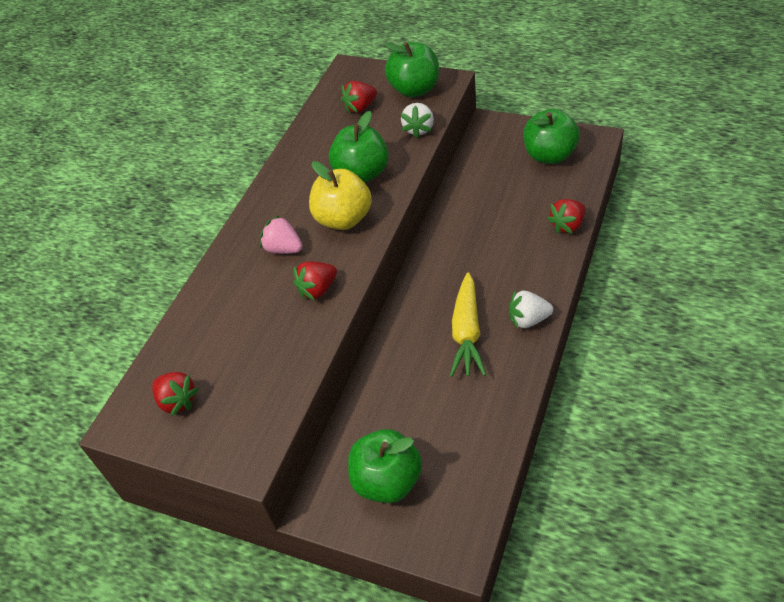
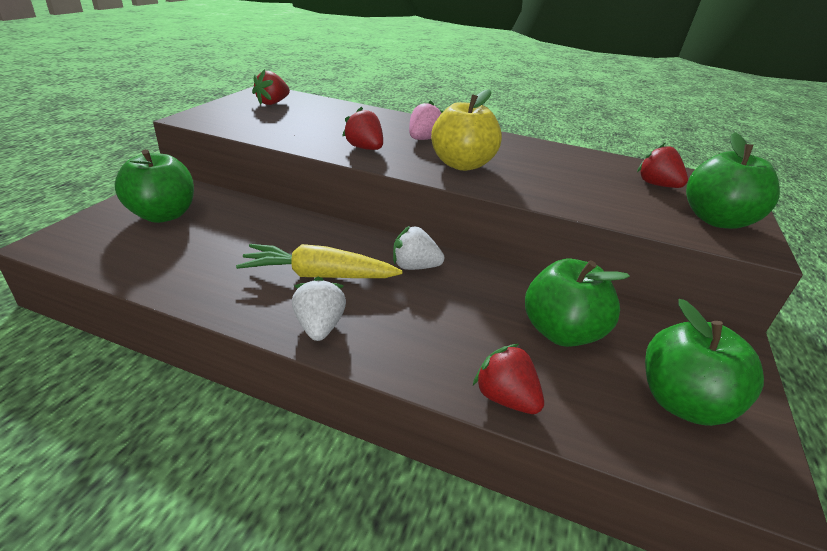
camera: 80 degrees right, 15 degrees down
(362, 173) = (536, 178): green apple -> green apple (561, 332)
(419, 129) = (630, 216): white strawberry -> white strawberry (414, 266)

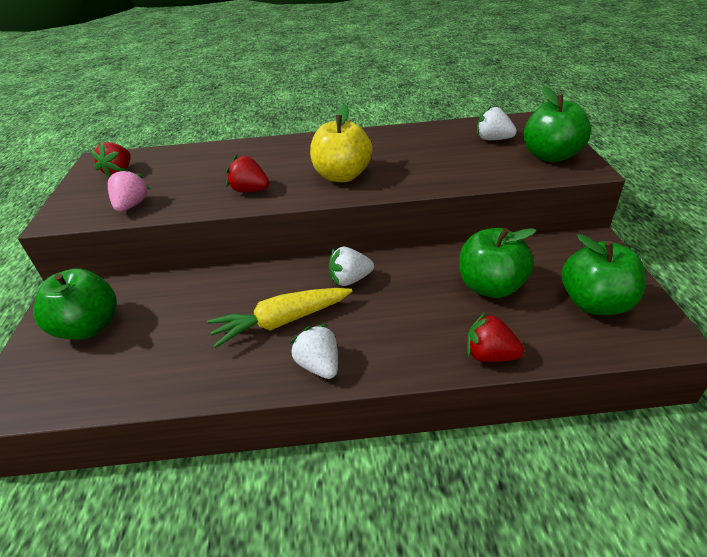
camera: 20 degrees left, 5 degrees up
(423, 139) = (290, 161): pink strawberry -> pink strawberry (132, 205)
(657, 185) = (493, 139): red strawberry -> white strawberry

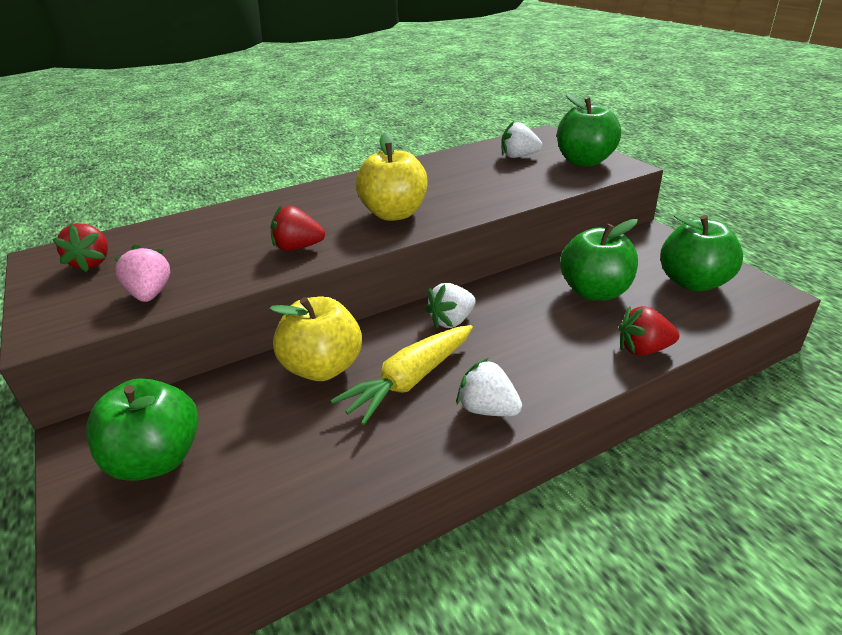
camera: 25 degrees left, 5 degrees down
(231, 291) = (323, 368): none -> yellow apple

